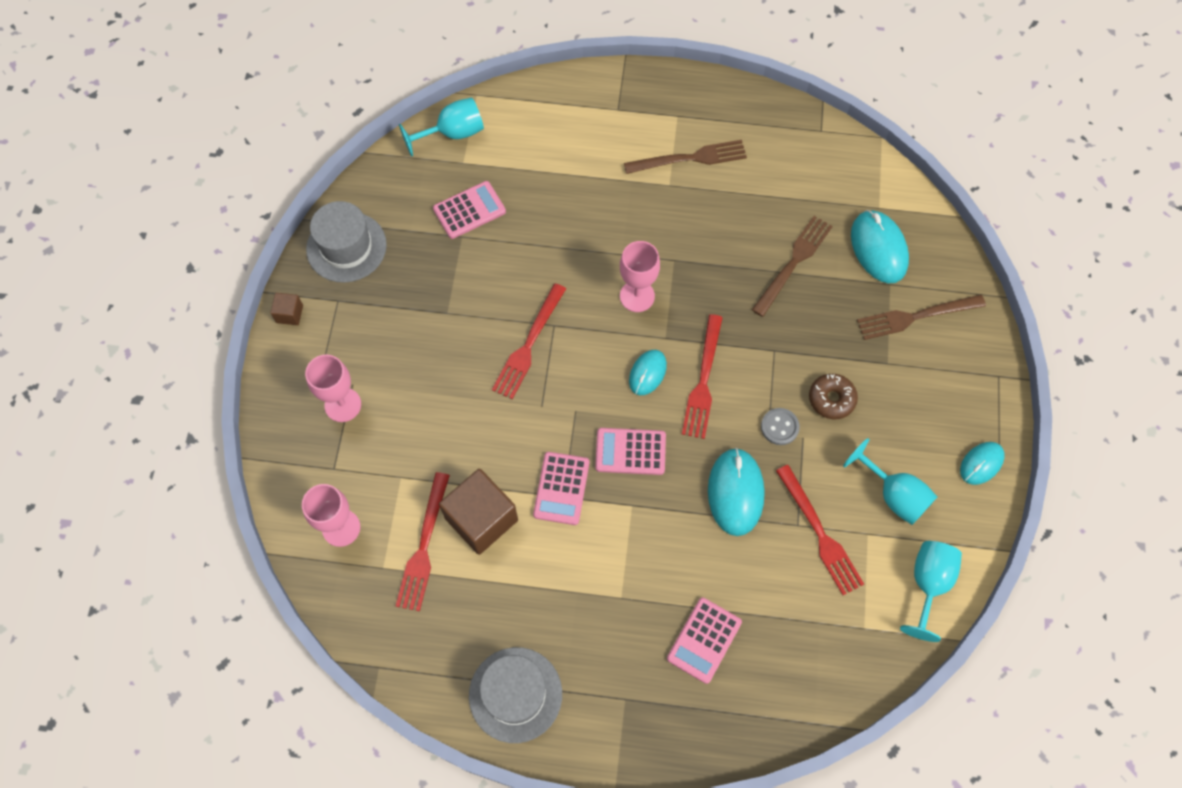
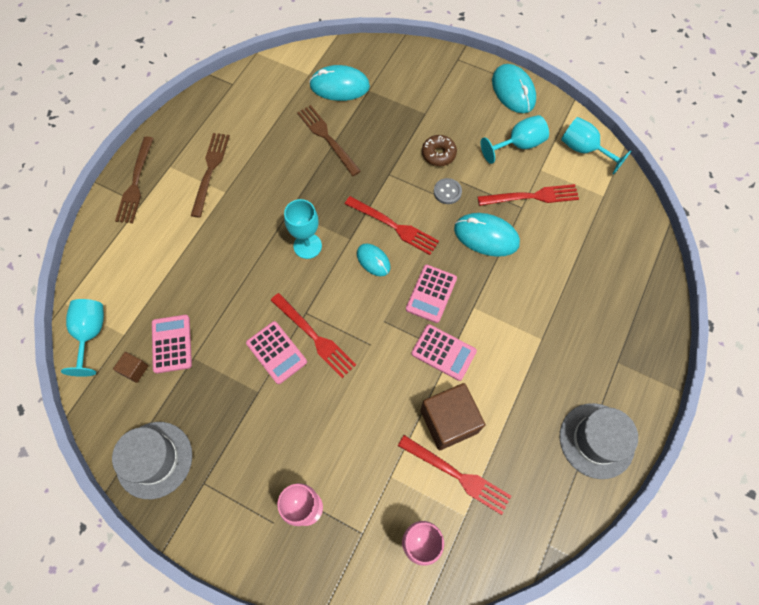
camera: 70 degrees left, 0 degrees up
(289, 314) = (196, 532): brown cube -> brown cube (135, 370)
(637, 296) = (307, 246): pink goblet -> turquoise goblet
(704, 640) = (587, 294): pink calculator -> pink calculator (276, 352)
(915, 317) = (398, 85): brown fork -> brown fork (135, 183)
(981, 463) = (513, 91): turquoise mouse -> turquoise mouse, size x1.65

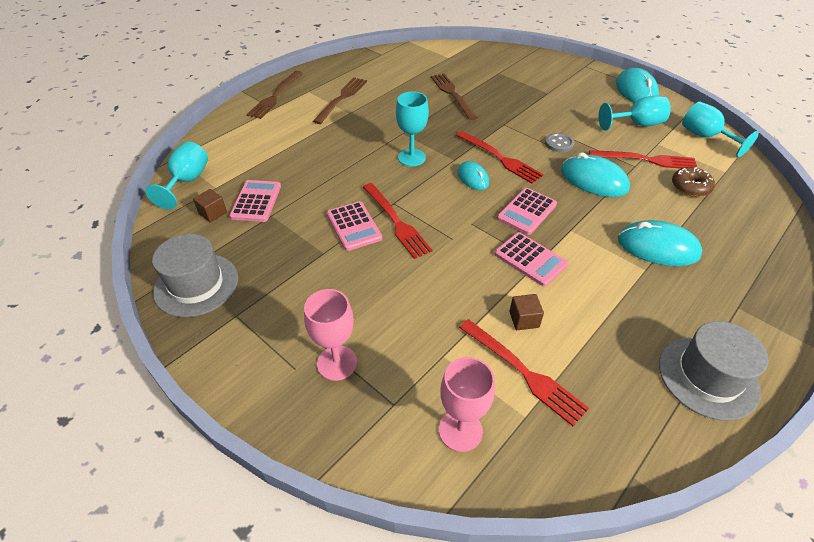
camera: 15 degrees right, 20 degrees down
(339, 86) = (473, 67): turquoise mouse -> turquoise mouse (657, 247)
(438, 154) = (555, 119): brown donut -> brown donut (690, 187)
(449, 421) = (524, 319): brown cube -> brown cube, size x0.47

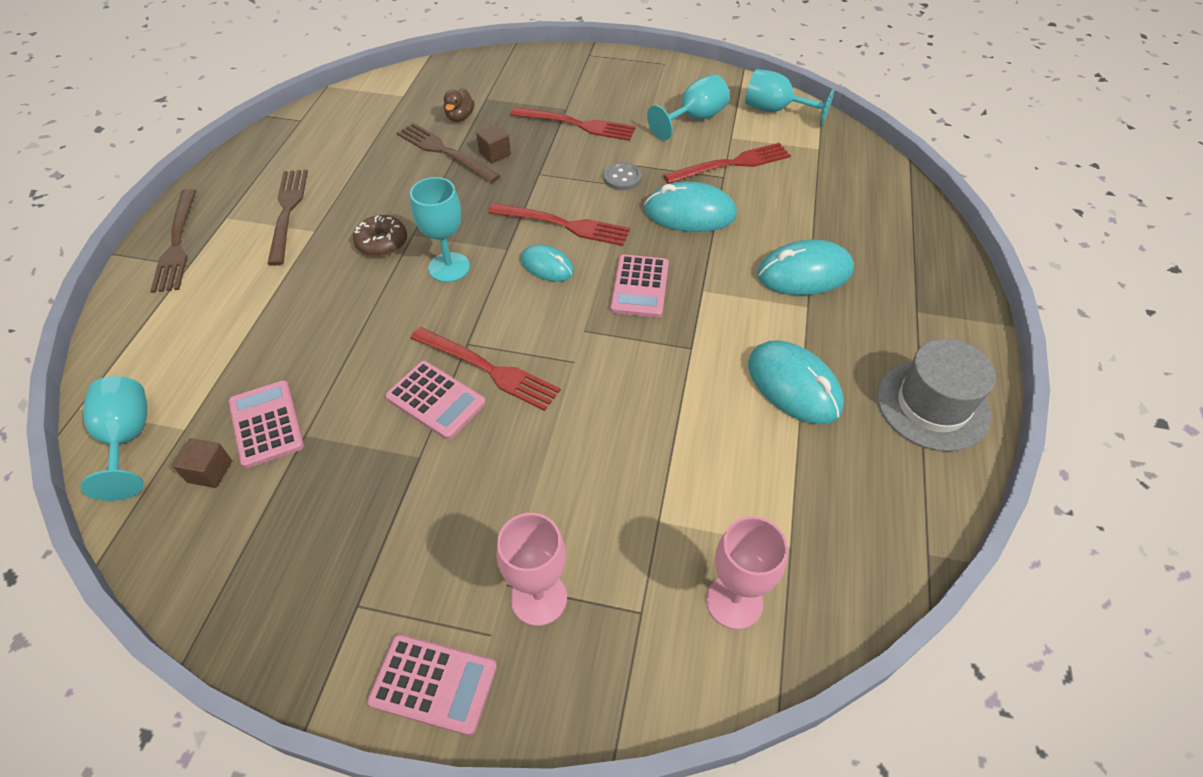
camera: 30 degrees left, 5 degrees up
(196, 284) = (264, 591): grey hat -> none
(475, 78) = (460, 117): none -> brown duck
(524, 319) = (719, 429): brown cube -> brown cube (495, 154)
(524, 372) = (758, 495): red fork -> red fork (577, 124)
(530, 259) = (681, 348): pink calculator -> pink calculator (434, 684)
(636, 91) = (667, 72): turquoise mouse -> turquoise mouse (793, 385)
(690, 187) = (795, 182): brown donut -> brown donut (382, 243)

